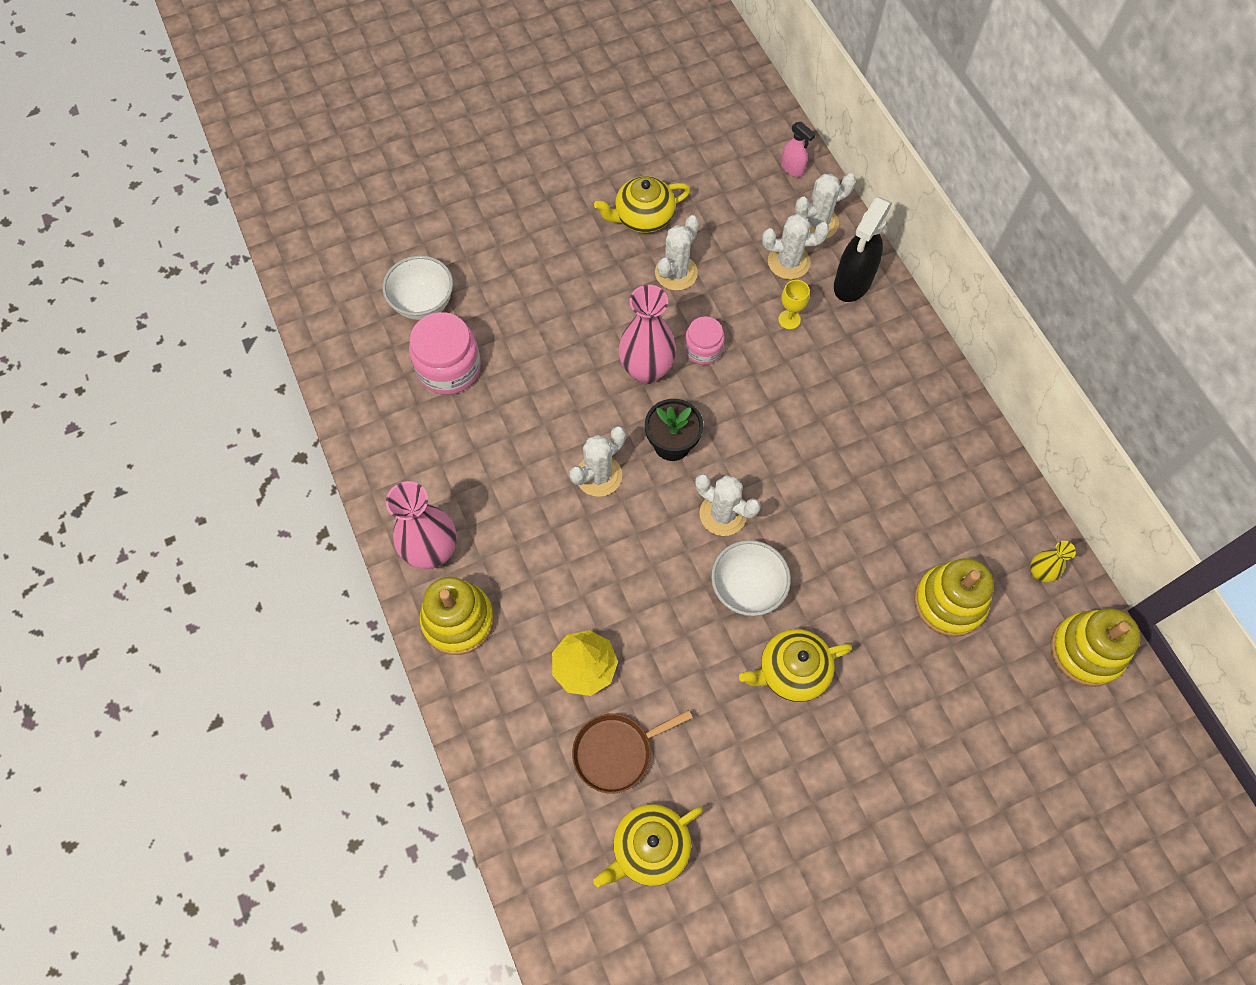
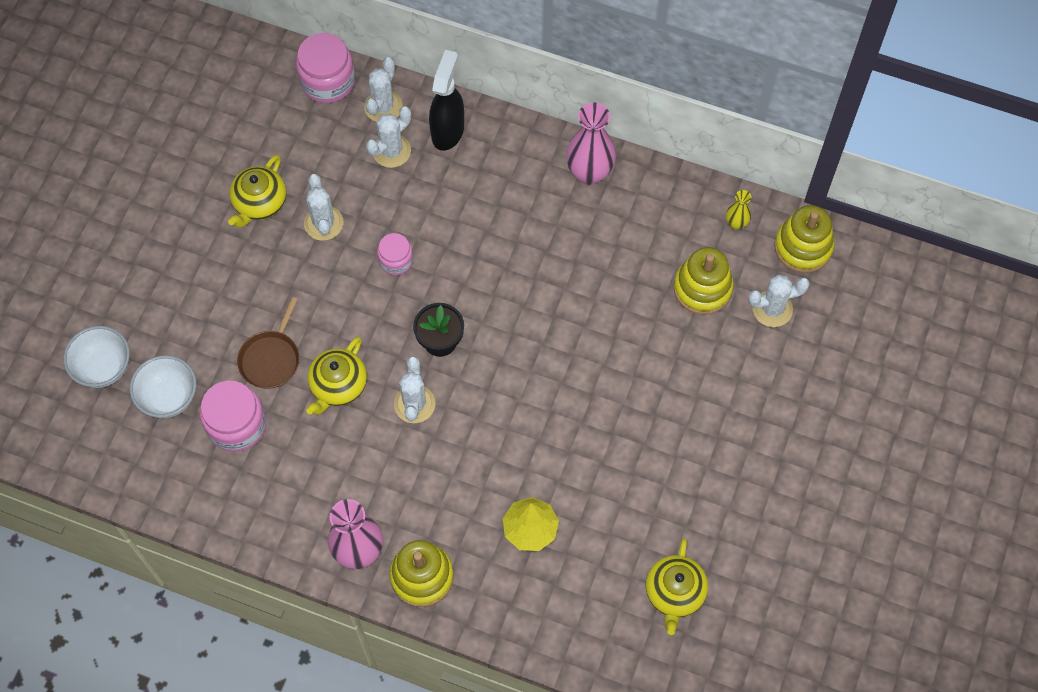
camera: 45 degrees left, 0 degrees up
(616, 752) = (600, 559): brown pan -> brown pan (271, 358)
(646, 370) = (373, 307): pink vase -> pink vase (589, 173)
(723, 514) = (518, 357): white cactus -> white cactus (772, 309)
(747, 589) = (579, 390): white bowl -> white bowl (103, 368)
(789, 319) = (431, 191): yellow goblet -> none
(791, 671) = (653, 414): yellow teapot -> yellow teapot (338, 385)
(792, 169) = (327, 81): pink spray bottle -> pink jar
(852, 283) = (448, 131): black spray bottle -> black spray bottle turned 150 degrees counterclockwise

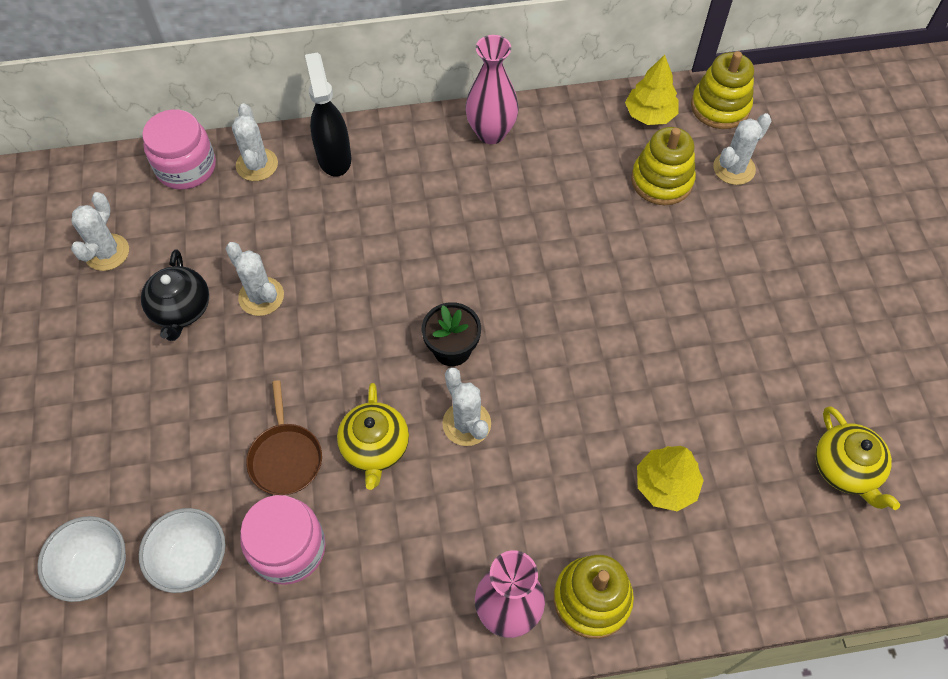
camera: 30 degrees left, 5 degrees down
(259, 203) = (181, 309): yellow teapot -> black teapot
(391, 151) = (290, 199): white cactus -> white cactus (107, 252)
(396, 260) = (358, 295): pink jar -> none
(736, 223) = (650, 114): yellow vase -> yellow tree

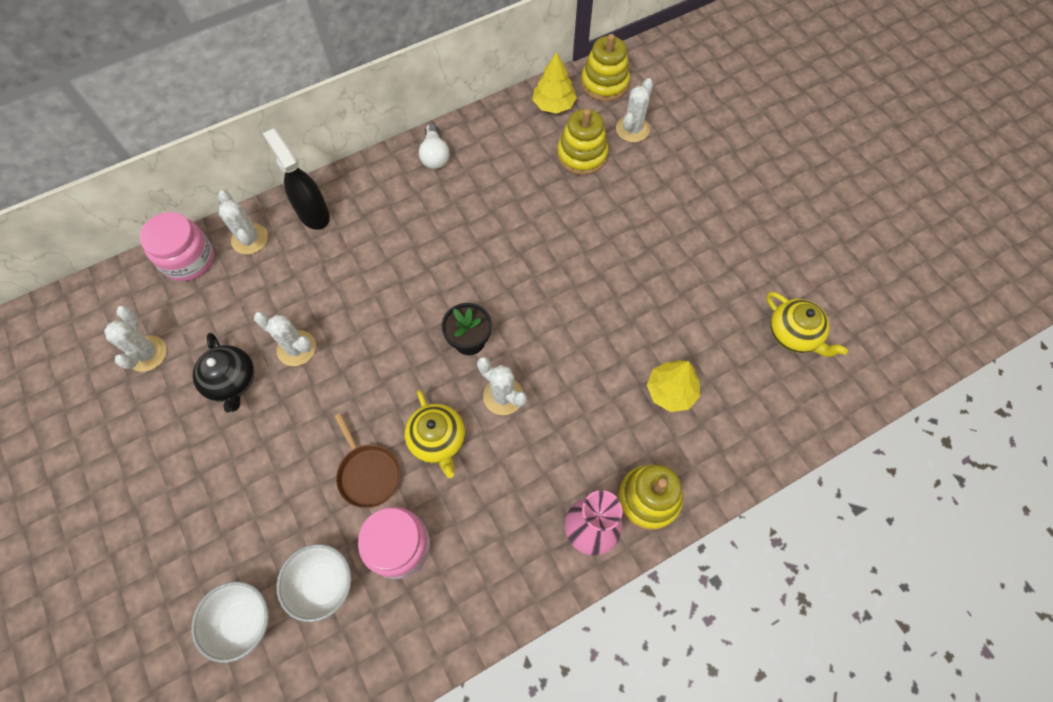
camera: 20 degrees left, 5 degrees up
(491, 133) = (435, 155): pink vase -> white light bulb

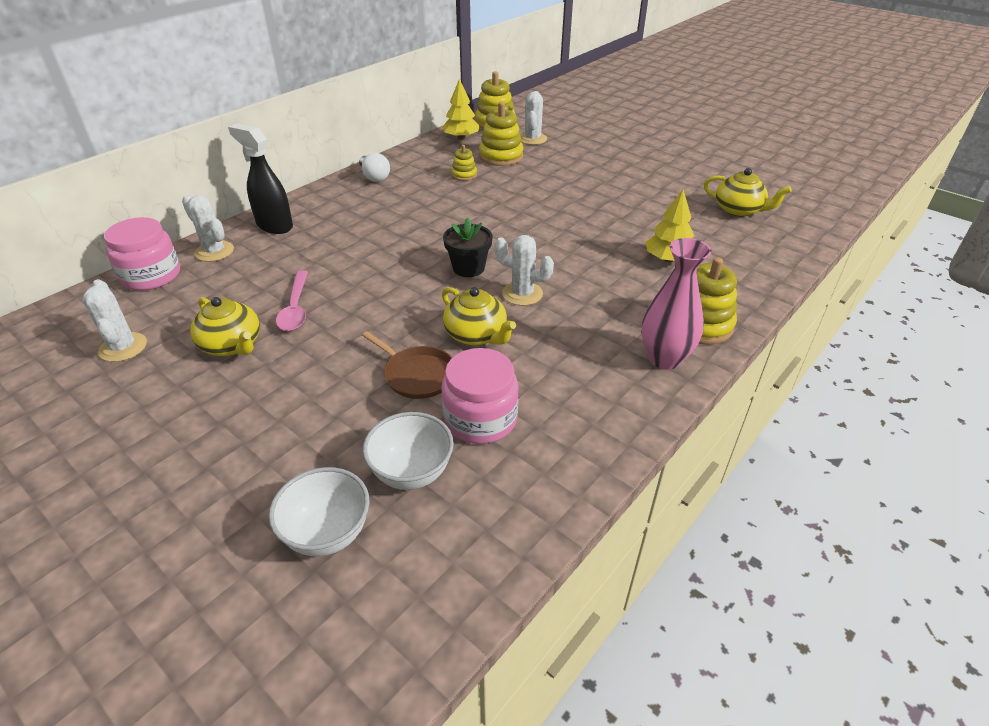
camera: 20 degrees left, 25 degrees down
(231, 381) = (232, 345): black teapot -> yellow teapot
(296, 348) = (295, 308): white cactus -> pink spoon
(528, 179) = (464, 175): none -> yellow stacking toy

